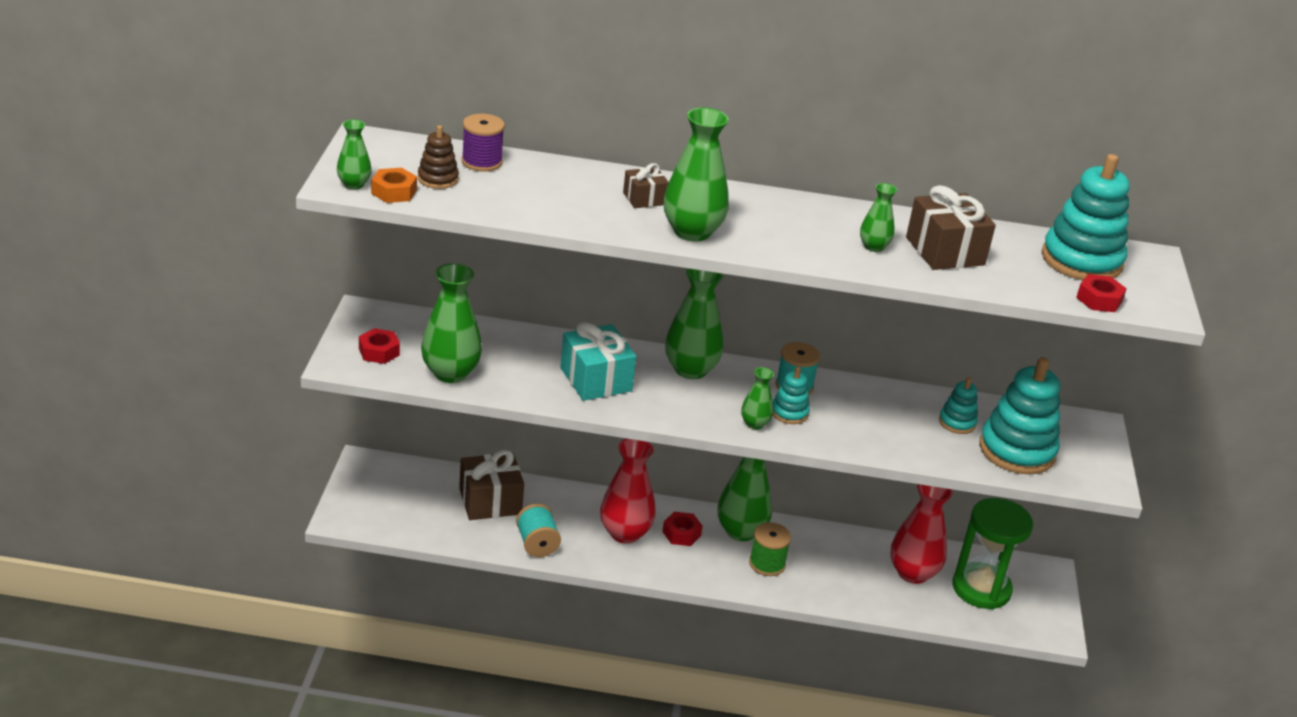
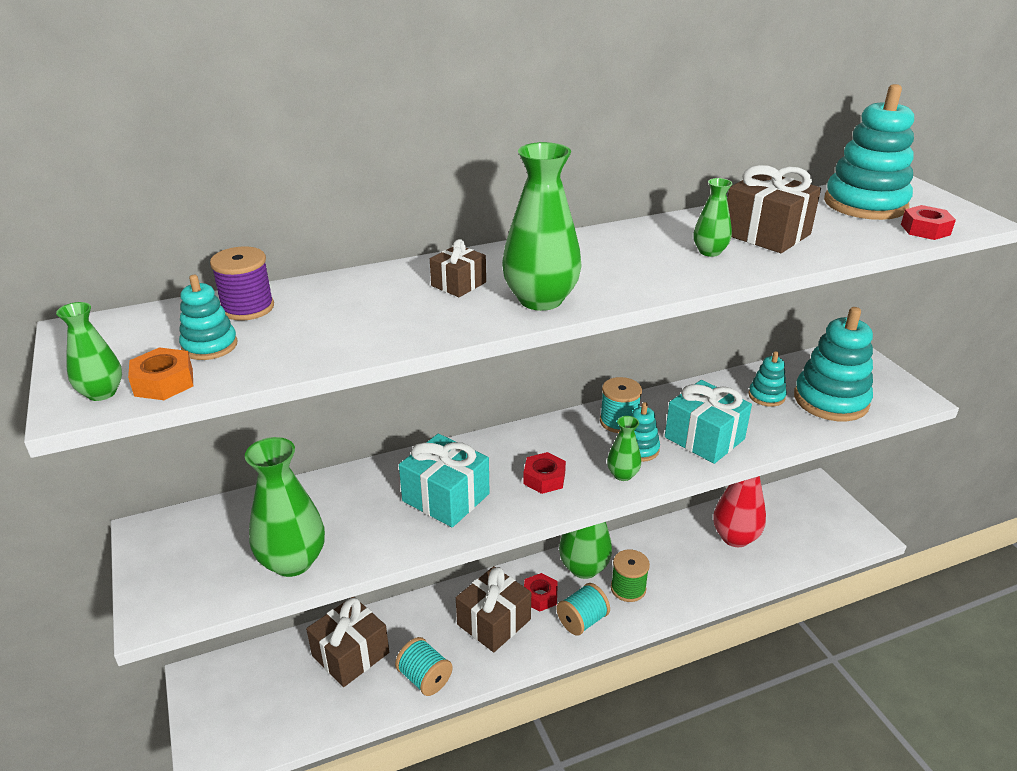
camera: 25 degrees left, 0 degrees up
(379, 352) = (194, 574): red nut -> red nut (544, 478)
(438, 179) = (209, 346): brown stacking toy -> turquoise stacking toy
(625, 533) = (494, 622): red vase -> brown gift
(690, 369) = (521, 446): green vase -> none
(703, 567) = (582, 621): none -> turquoise spool
(857, 429) = (704, 438): none -> turquoise gift
(981, 589) = (790, 525): green hourglass -> none

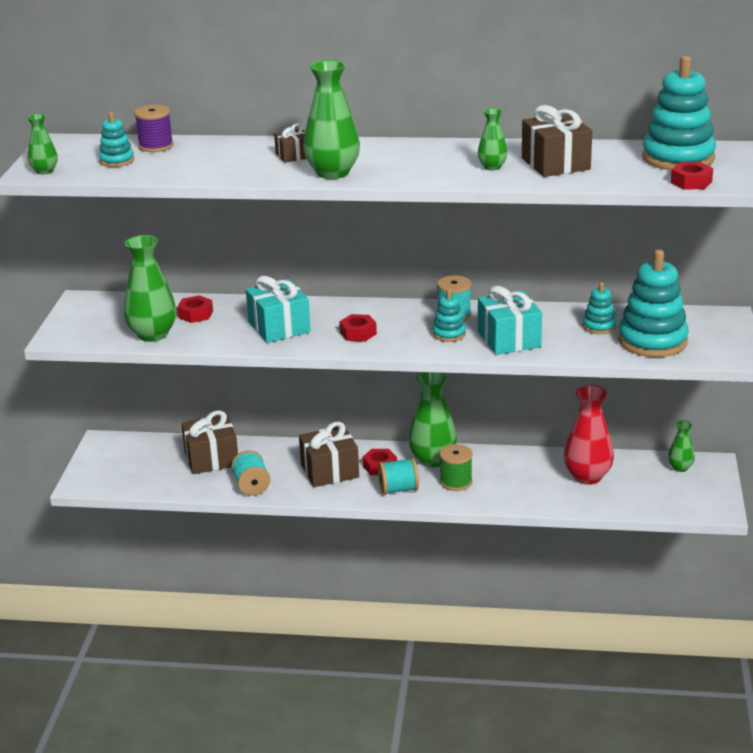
camera: 30 degrees right, 5 degrees down
(164, 382) = (78, 172): orange nut -> none
(325, 509) = (195, 314): none -> red nut
(622, 474) = (417, 344): green vase -> green vase (680, 468)

